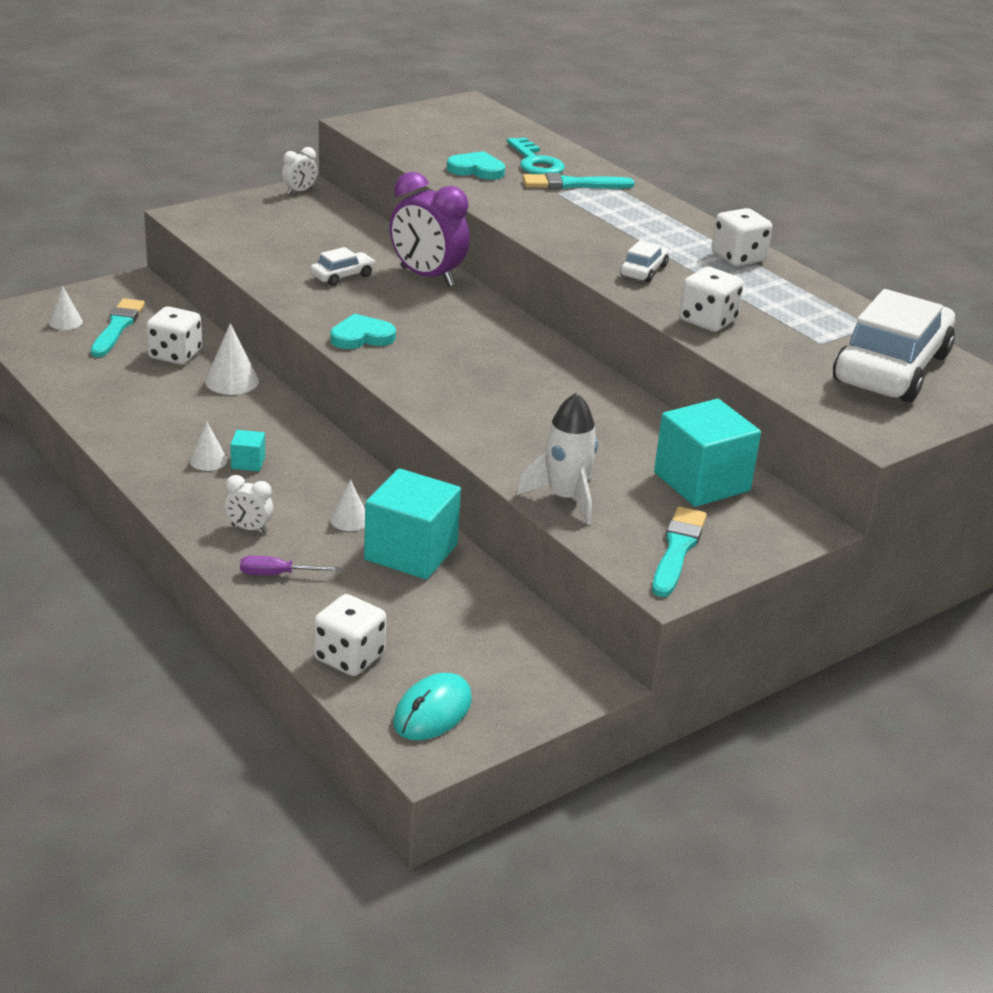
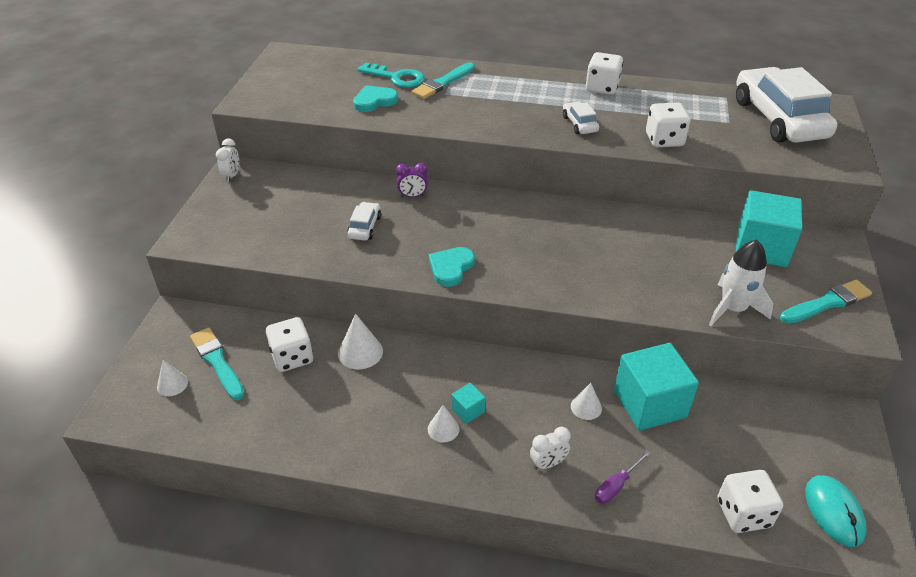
camera: 40 degrees left, 10 degrees up
(427, 277) = (413, 196): purple clock -> purple clock, size x0.47
(677, 550) = (827, 303): turquoise brush -> turquoise brush turned 90 degrees clockwise

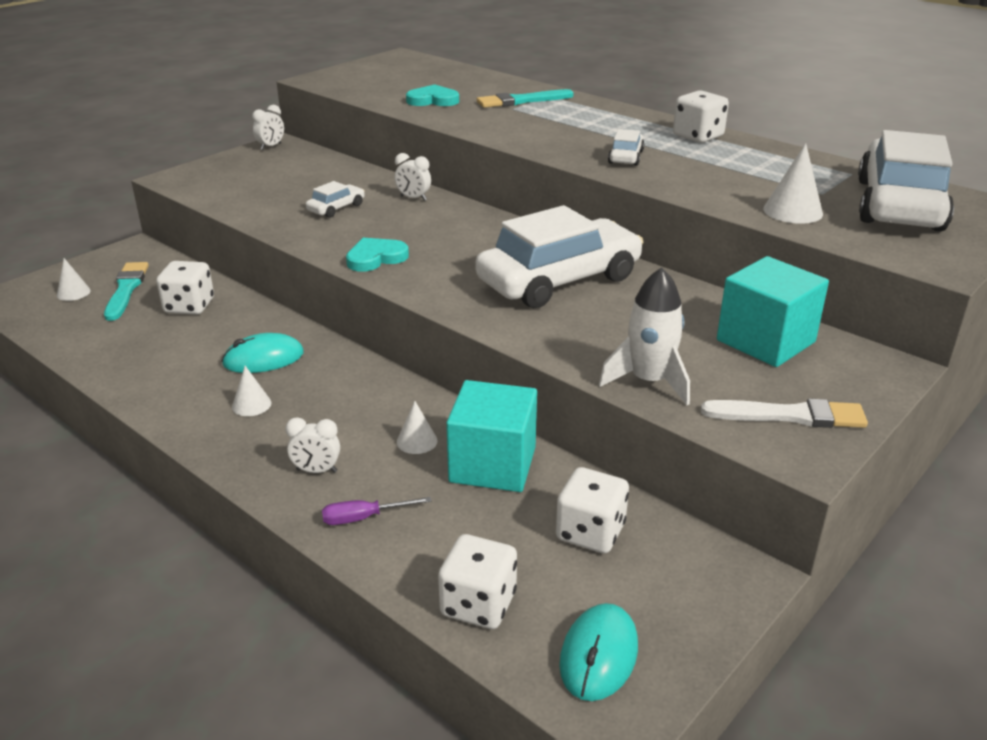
camera: 30 degrees right, 10 degrees down
(360, 352) = (252, 322): white cone -> white cone (792, 211)
(396, 78) = (480, 89): turquoise key -> none
(407, 383) = (263, 359): none -> turquoise mouse
(413, 196) = (413, 198): purple clock -> white clock
(468, 410) = (293, 399): turquoise cube -> none
(595, 241) = (559, 280): none -> white car
(664, 140) = (711, 189): white dice -> white dice (590, 532)
(827, 303) = (790, 415): turquoise brush -> white brush

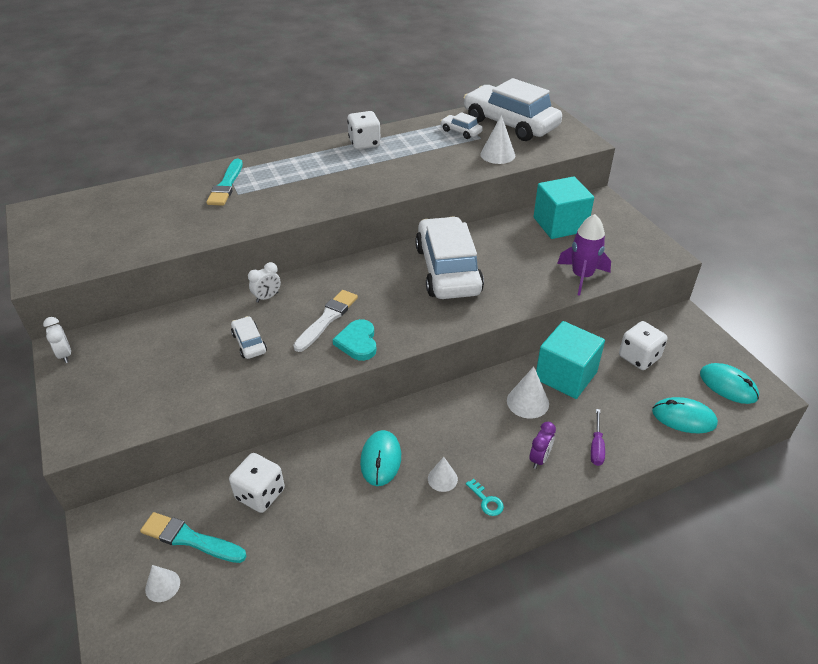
camera: 65 degrees left, 10 degrees up
(229, 443) = (486, 501): none -> turquoise key
(316, 471) = (539, 459): white clock -> purple clock
(417, 441) = (527, 402): white cone -> white cone, size x1.54
(433, 100) = (178, 224): turquoise heart -> none
(478, 604) = (683, 418): white dice -> turquoise mouse
(626, 157) = (376, 178): white car -> white car (461, 131)
(649, 381) = (582, 276): white rocket -> purple rocket
(790, 415) = (631, 245): white brush -> white brush (327, 319)

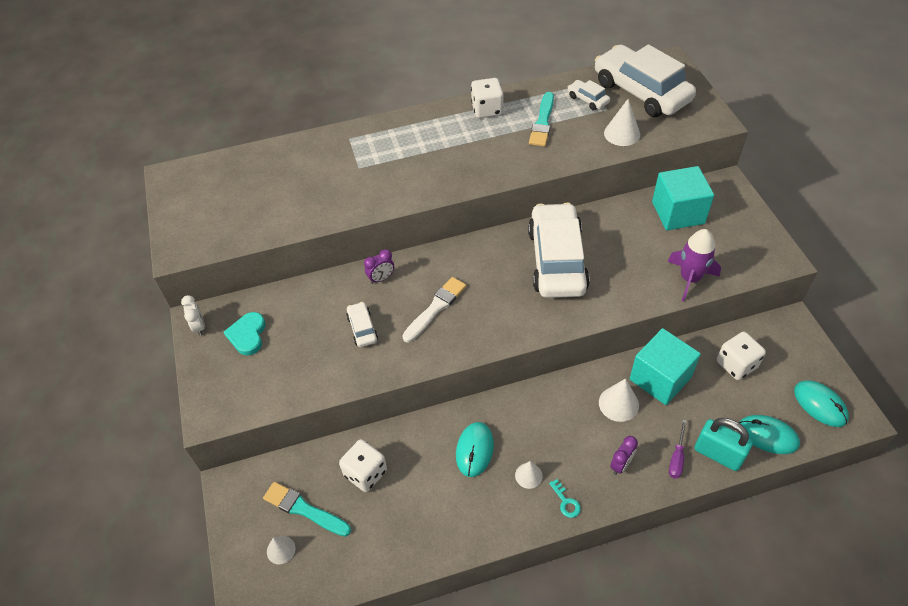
camera: 10 degrees right, 10 degrees up
(226, 185) = (348, 156): turquoise brush -> turquoise brush (542, 122)
(267, 297) = (381, 278): white clock -> purple clock
(357, 342) = (462, 337): turquoise heart -> turquoise heart (247, 335)
(637, 439) = (718, 454): none -> turquoise padlock

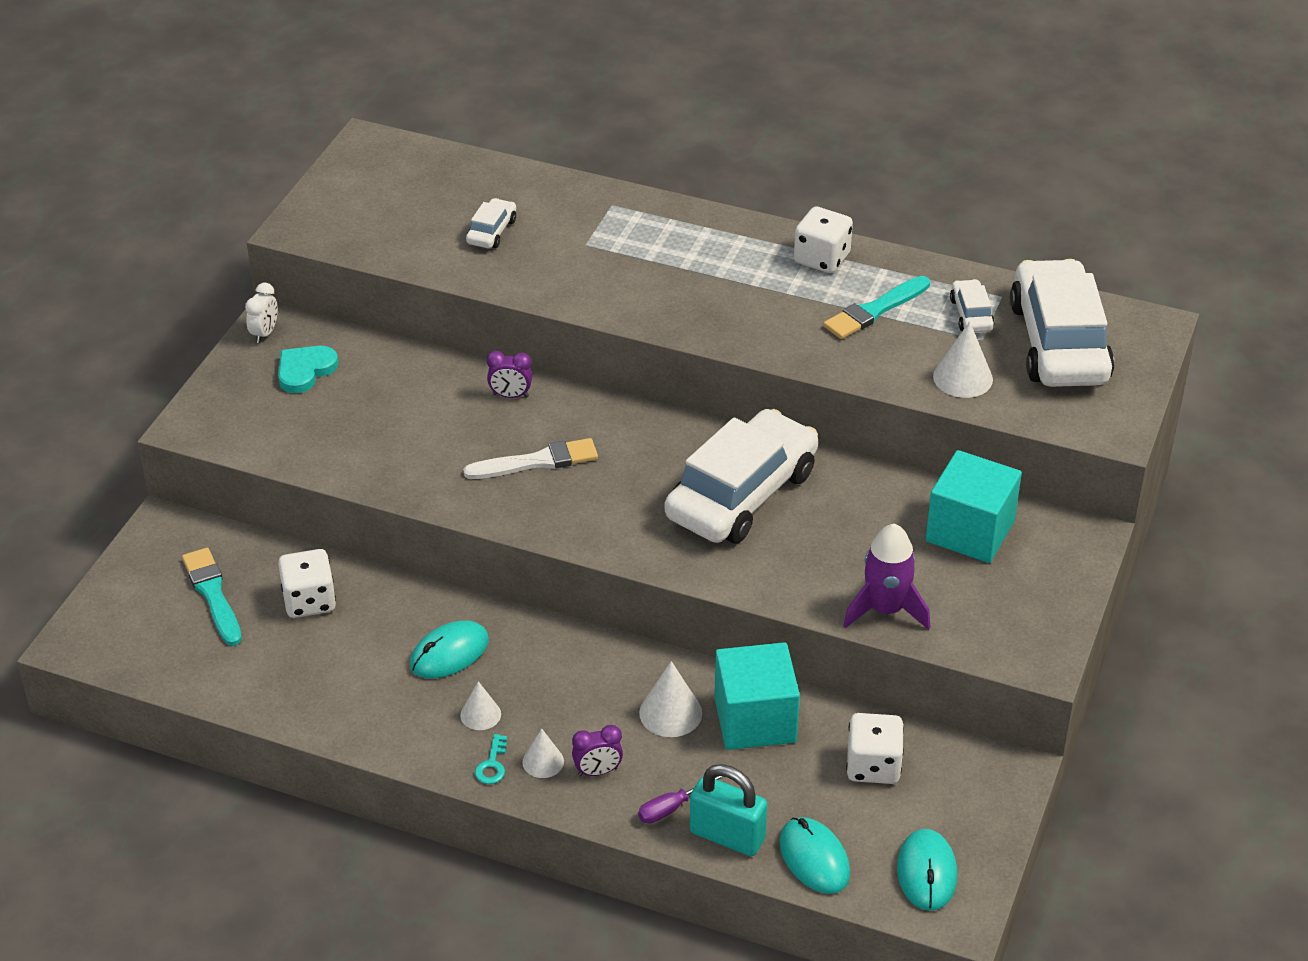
camera: 35 degrees right, 10 degrees down
(281, 550) = (153, 615): white cone -> white cone (543, 761)
(362, 328) = (432, 435): white car -> white car (492, 231)
(718, 454) = (727, 836): turquoise padlock -> turquoise padlock turned 45 degrees counterclockwise

